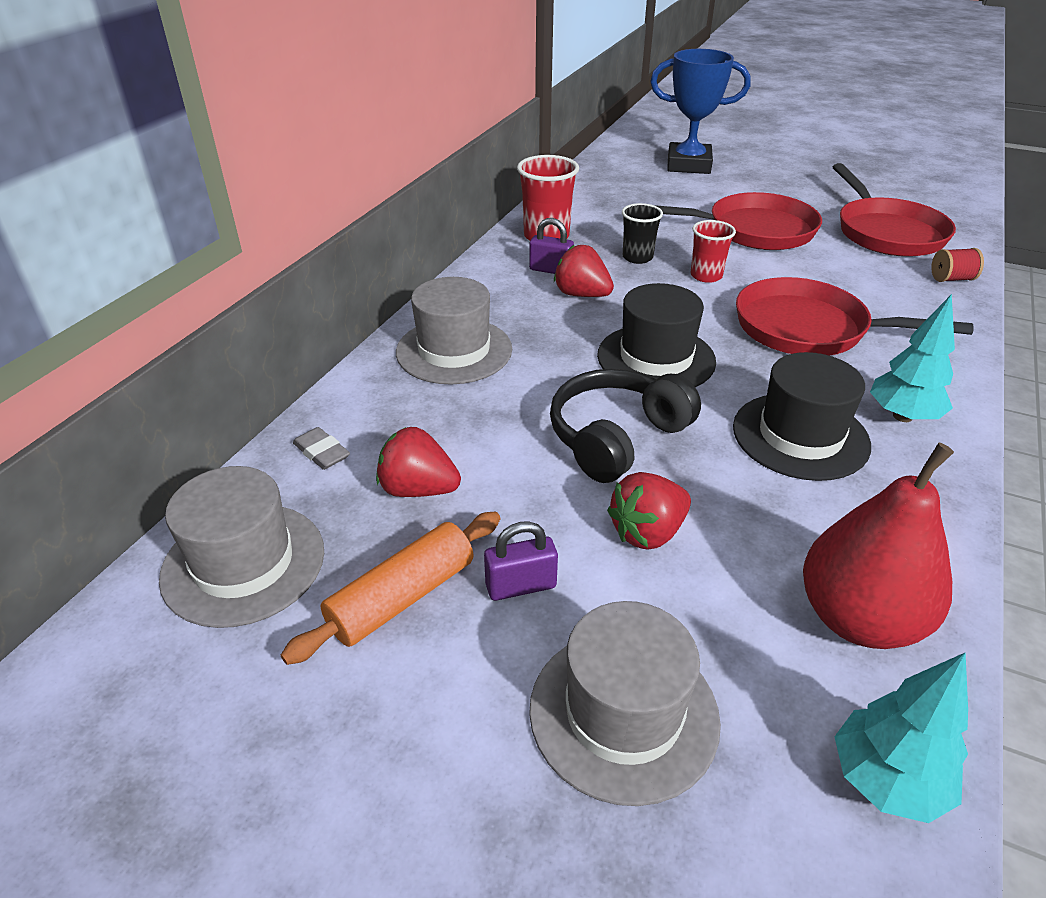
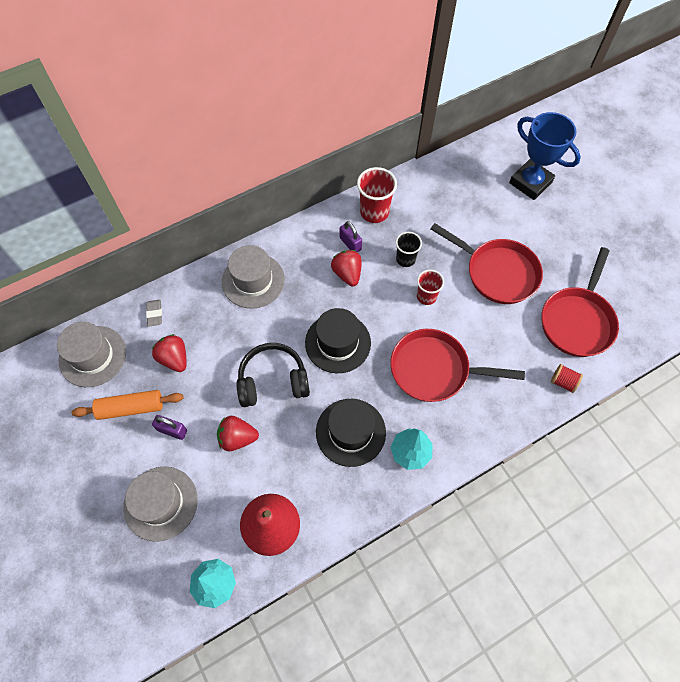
camera: 35 degrees right, 25 degrees up
(808, 329) = (434, 369): red pan -> red pan turned 45 degrees counterclockwise

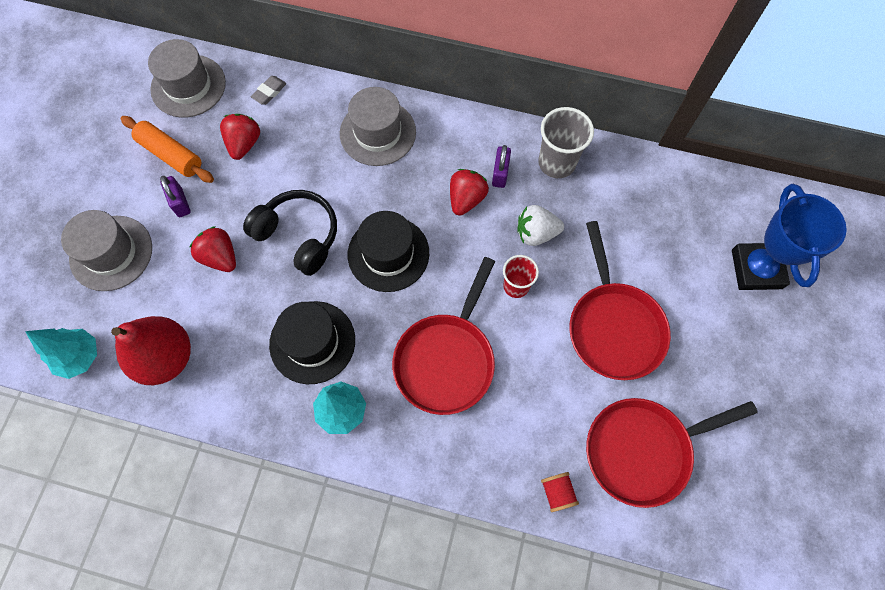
camera: 45 degrees right, 5 degrees up
(374, 212) = (556, 163): red cup -> grey cup
(405, 259) = (536, 233): black cup -> white strawberry
(434, 369) = (446, 359): red pan -> red pan turned 120 degrees counterclockwise

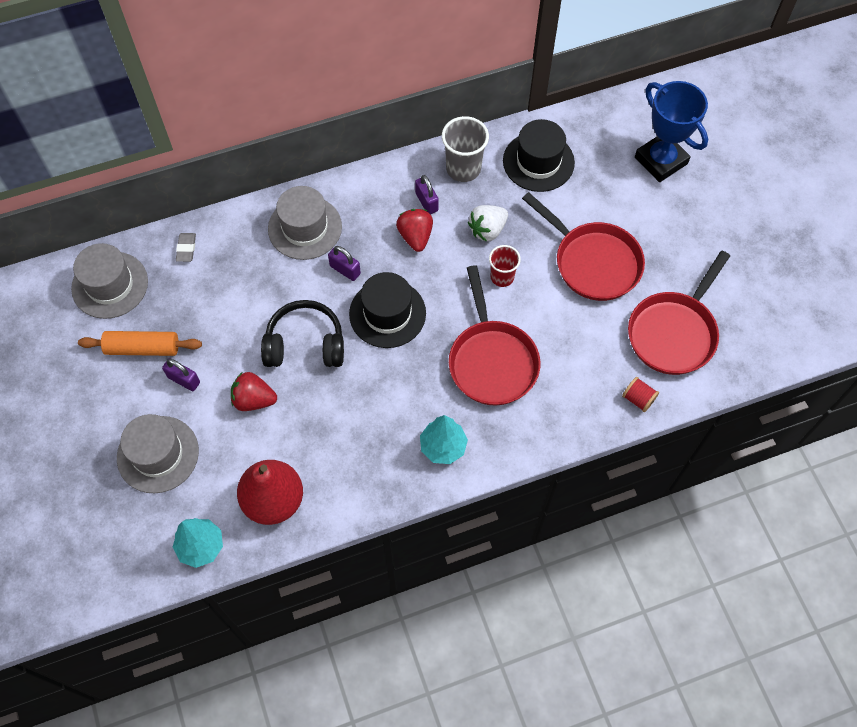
camera: 35 degrees left, 5 degrees down
(244, 144) = (199, 302): red strawberry -> none
(312, 342) = (381, 414): black hat -> black hat (538, 162)
(382, 191) = (345, 270): none -> purple padlock

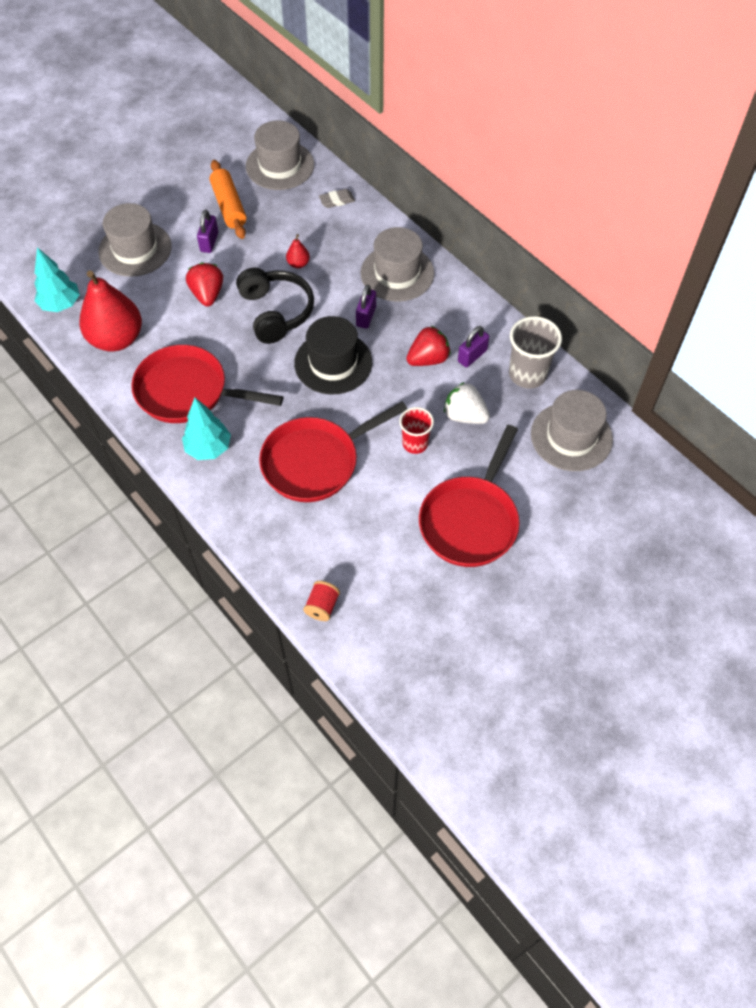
camera: 70 degrees right, 5 degrees down
(253, 307) = (298, 264): none -> red pear
(538, 162) = (571, 436): black hat -> grey hat
(660, 160) = (637, 553): blue trophy -> none
(674, 332) = (417, 622): red pan -> red pan (187, 391)

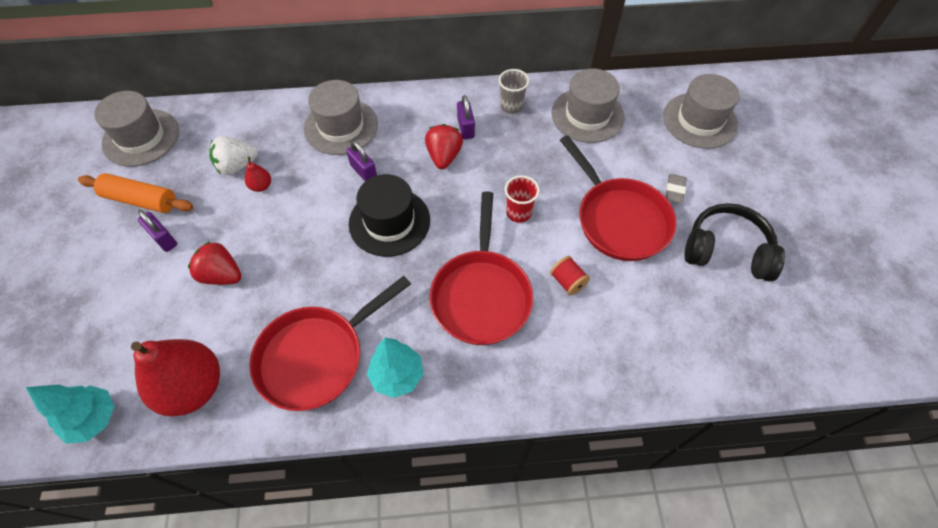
camera: 55 degrees left, 0 degrees up
(135, 249) = (101, 306): grey hat -> grey hat (699, 120)
(276, 312) = (296, 232): black headphones -> black headphones (727, 251)
(322, 606) = (635, 377): red spool -> red spool (567, 281)
(337, 200) = (224, 121): grey eraser -> grey eraser (674, 190)
(464, 416) = (518, 165): white strawberry -> white strawberry (237, 166)
(527, 374) = (511, 106): grey cup -> grey cup, size x0.65

